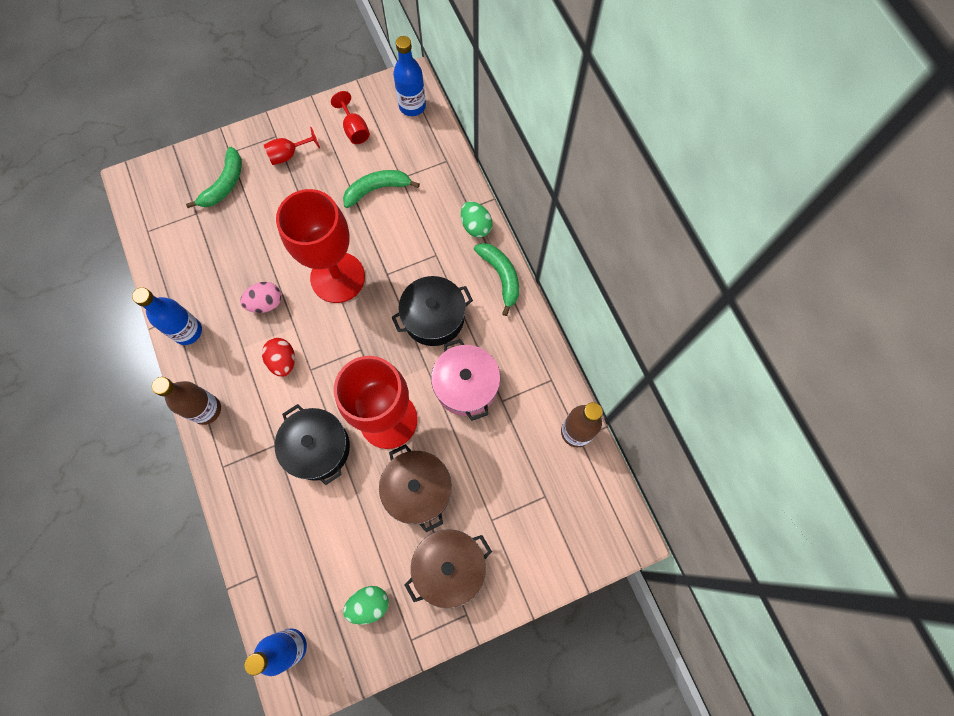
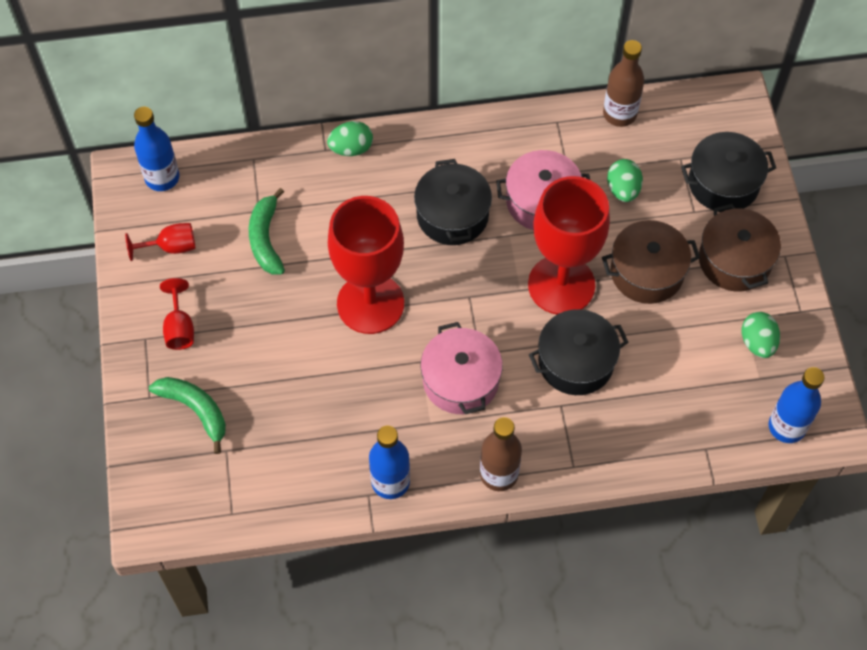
camera: 75 degrees left, 10 degrees down
(266, 303) = (379, 387): pink egg -> none
(283, 361) = (460, 380): red egg -> pink pot
(497, 451) = (623, 189): none -> green egg
(501, 276) = (422, 139): green banana -> none
(529, 541) = (723, 183): none -> black pot

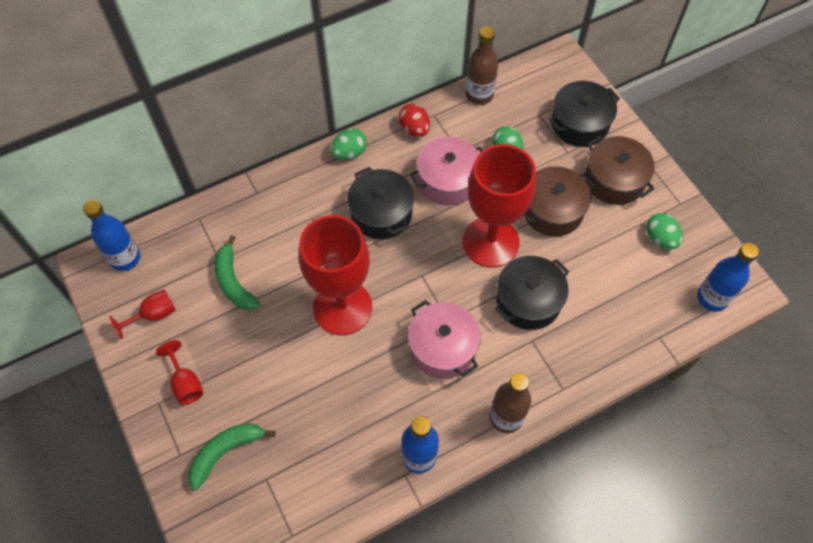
camera: 20 degrees left, 0 degrees up
(195, 410) = (225, 452): green banana -> green banana turned 60 degrees counterclockwise
(351, 148) = (278, 185): green egg -> green egg (349, 153)
(528, 131) = (414, 129): none -> red egg

